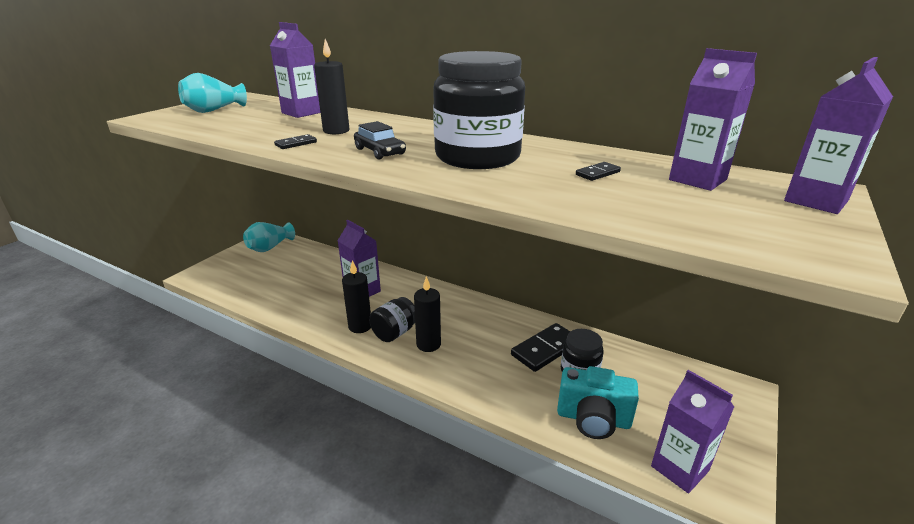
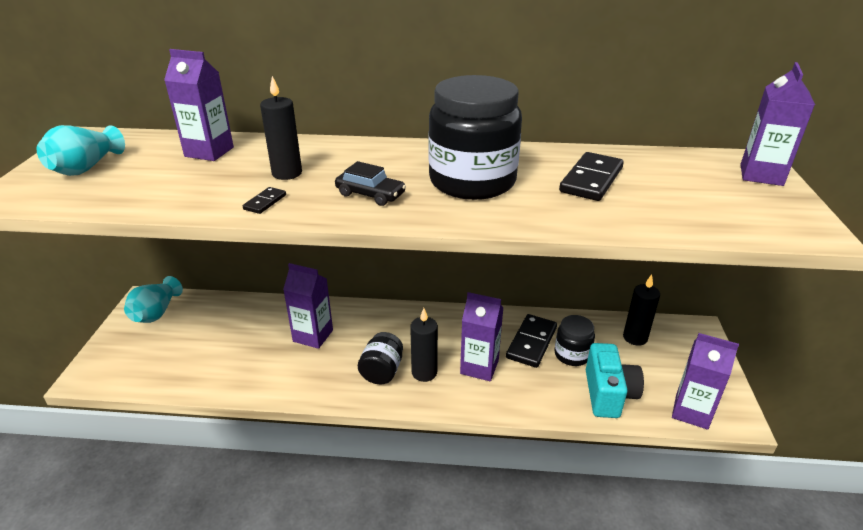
camera: 25 degrees left, 5 degrees up
(360, 326) = (341, 376): black candle -> black candle (635, 338)
(593, 419) = (608, 394): turquoise camera -> turquoise camera turned 75 degrees counterclockwise
(598, 173) = (591, 180): black domino -> black domino, size x2.05
(697, 180) = (669, 170): purple carton -> purple carton (479, 367)

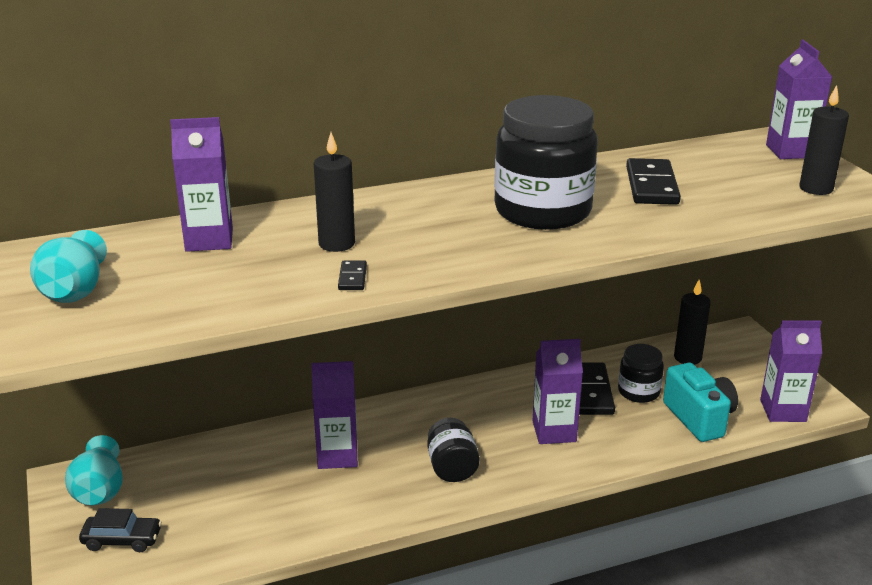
camera: 25 degrees left, 5 degrees down
(370, 194) = (455, 245): black car -> black car (122, 540)
(424, 373) = (500, 455): black candle -> black candle (816, 188)

